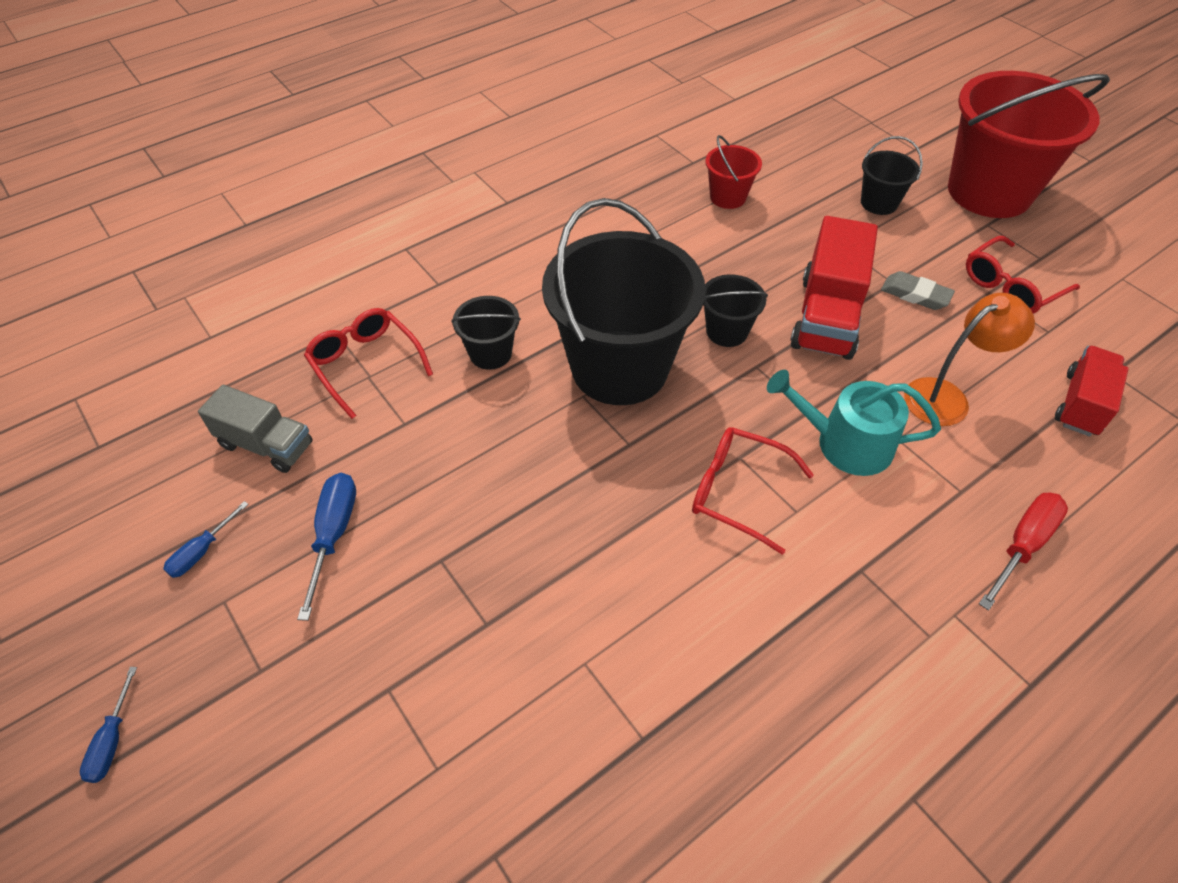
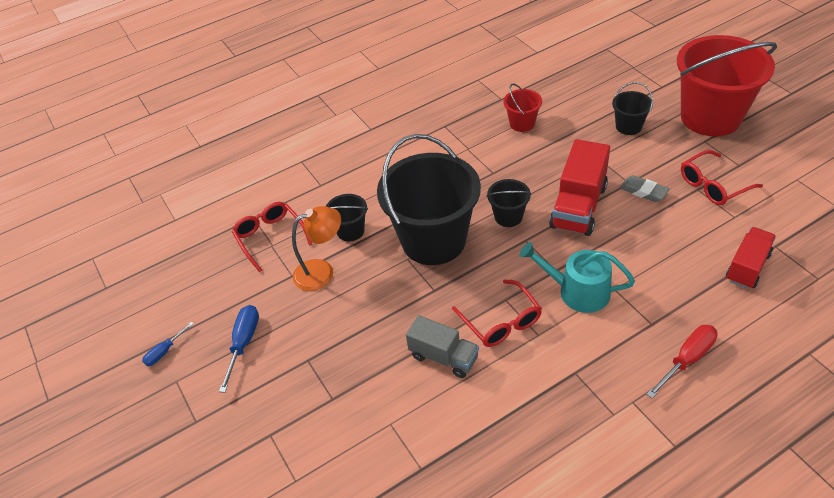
camera: 10 degrees right, 5 degrees down
(112, 741) = (110, 457): blue screwdriver -> none
(266, 445) = (206, 288): grey truck -> grey truck (443, 357)
(738, 492) = (501, 322): red glasses -> red glasses turned 150 degrees counterclockwise
(946, 397) = (653, 261): orange lamp -> orange lamp (322, 272)

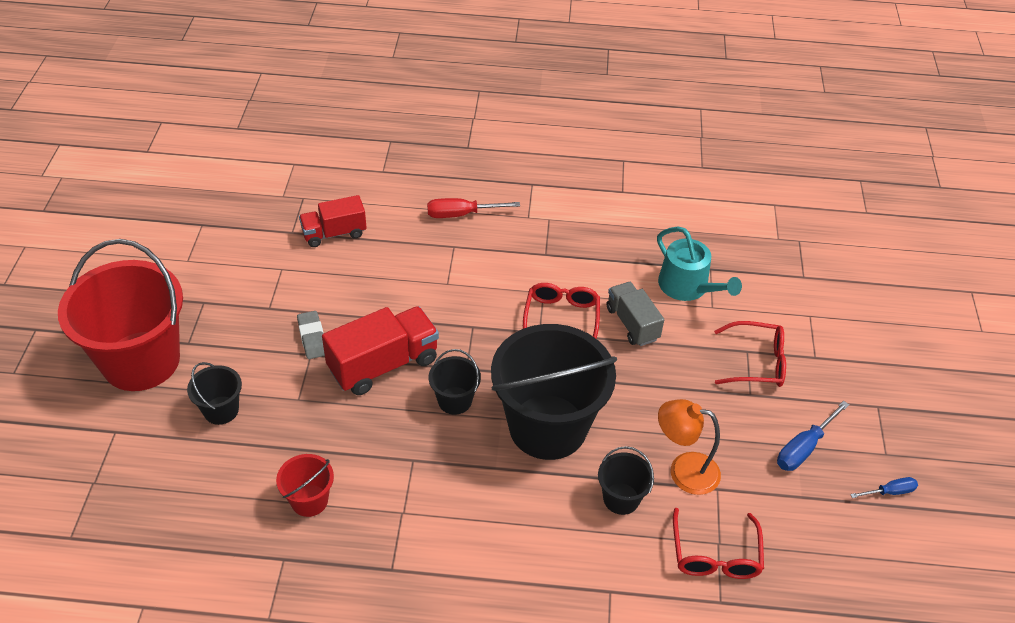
camera: 150 degrees left, 0 degrees up
(577, 291) = (476, 300): turquoise watering can -> turquoise watering can (687, 287)
(713, 185) = (253, 301): red glasses -> red glasses (756, 362)

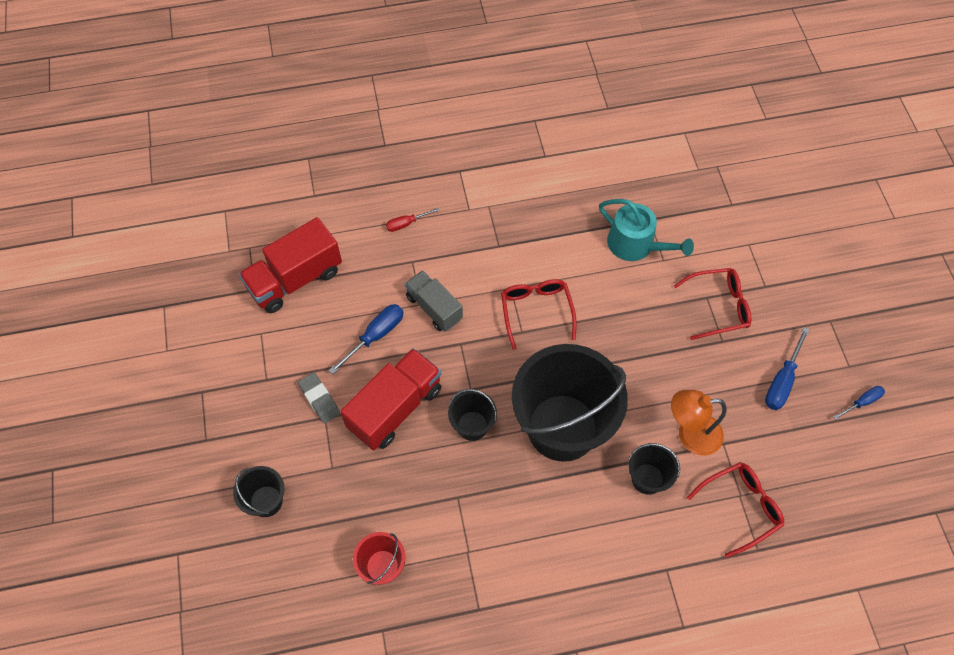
camera: 15 degrees left, 15 degrees up
(141, 361) = (169, 472): red bucket -> none
(334, 233) = (295, 279): red truck -> red truck, size x1.54
(391, 298) = (376, 336): none -> blue screwdriver
(461, 214) = (406, 224): red screwdriver -> red screwdriver, size x0.62
(632, 323) = (600, 298): grey truck -> grey truck (434, 308)
(715, 555) = (740, 507): red glasses -> red glasses turned 105 degrees counterclockwise

